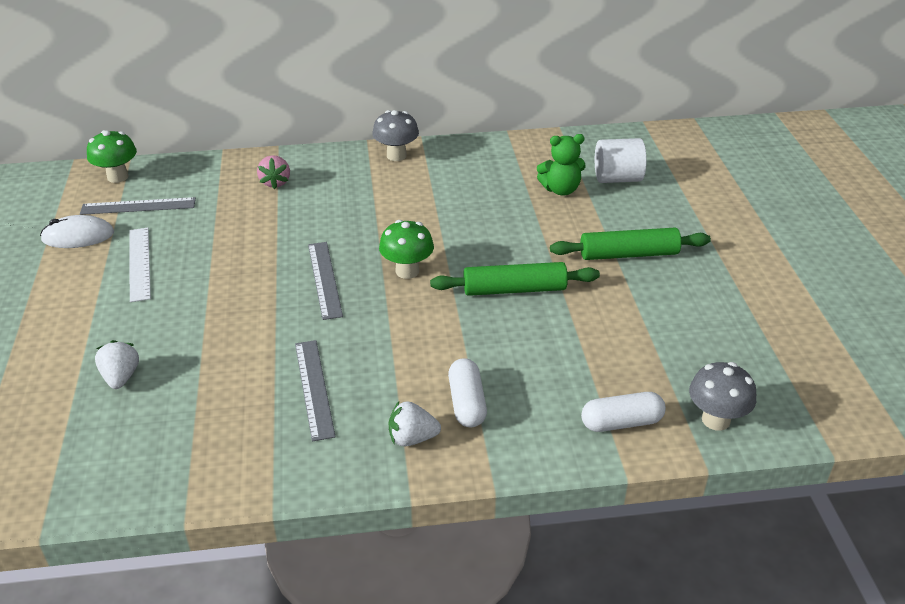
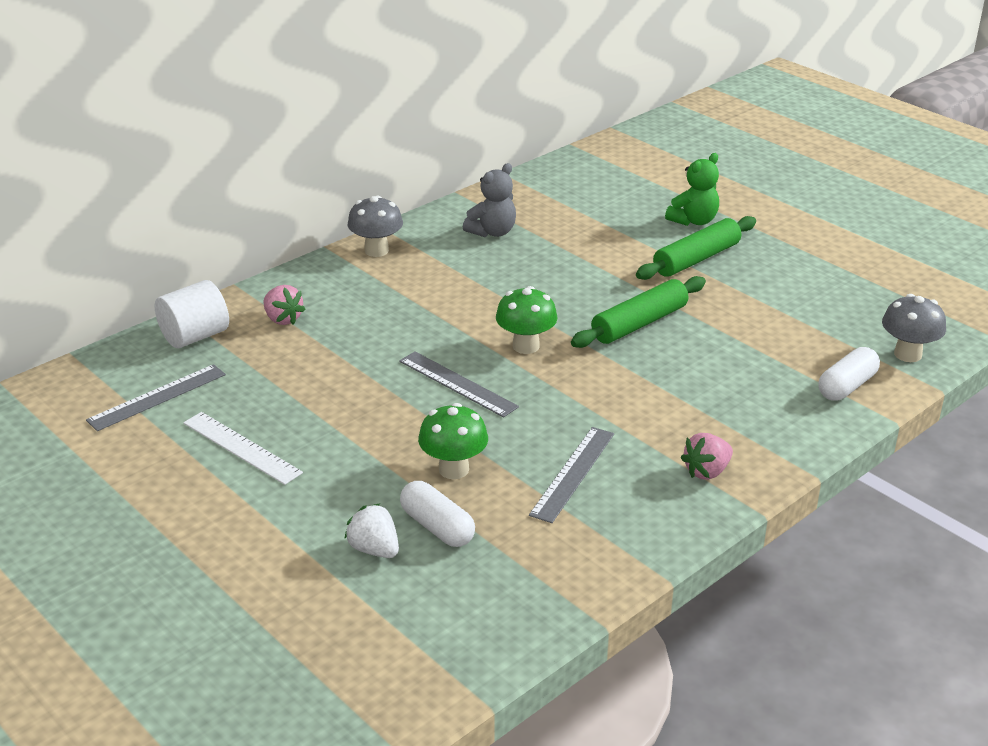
camera: 35 degrees left, 5 degrees down
(78, 236) = (128, 452): white mouse -> none
(117, 177) = (86, 379): green mushroom -> green mushroom (453, 469)
(314, 388) = (573, 473): grey ruler -> grey ruler turned 75 degrees clockwise
(412, 438) = (707, 471): white strawberry -> pink strawberry
(467, 403) = (715, 426): white capsule -> white capsule (437, 527)
(494, 171) = (492, 232): none -> grey teddy bear
(561, 190) = (573, 227): green teddy bear -> green teddy bear (693, 221)
(617, 178) = (610, 200): white cylinder -> white cylinder (195, 336)

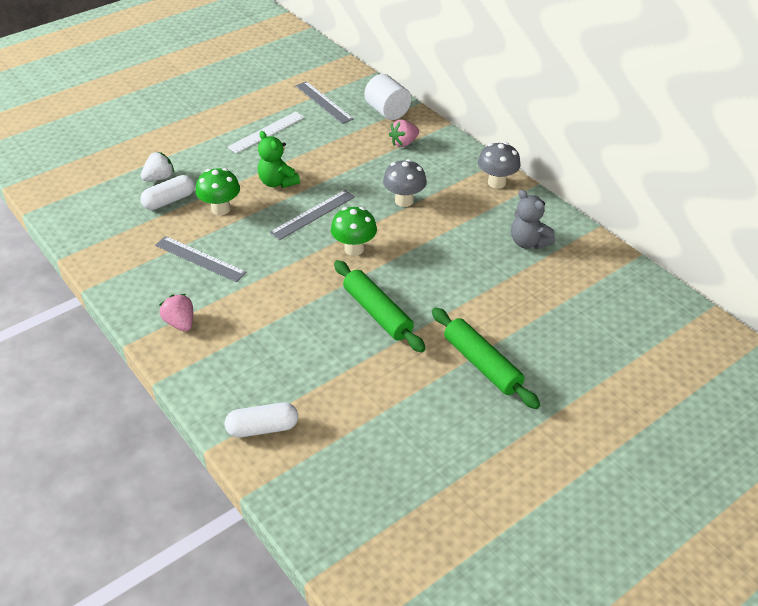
camera: 95 degrees right, 10 degrees up
(693, 221) = (557, 374): green teddy bear -> green teddy bear (277, 182)
(846, 386) = (262, 428): white capsule -> white capsule turned 60 degrees counterclockwise
(907, 354) = (302, 486): grey mushroom -> grey mushroom (404, 201)

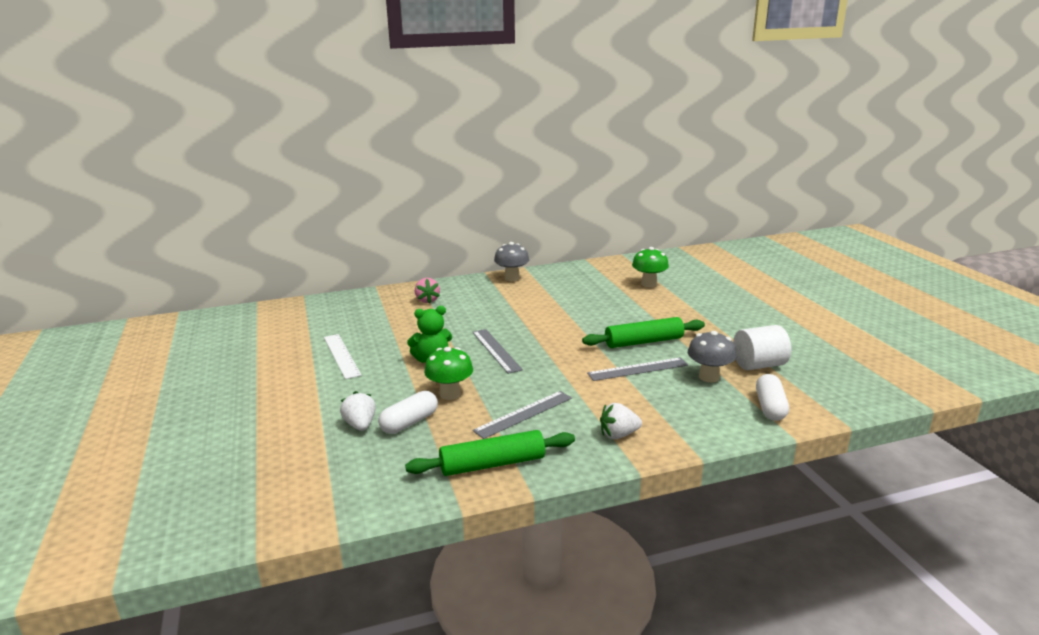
camera: 70 degrees left, 20 degrees down
(169, 201) = (409, 422): white capsule -> white capsule turned 60 degrees clockwise
(180, 323) = (618, 435): pink strawberry -> white strawberry
(323, 102) = (324, 323): grey ruler -> grey ruler (638, 369)
(354, 249) = (557, 339): green mushroom -> green mushroom (649, 284)
(387, 111) = (373, 299): white cylinder -> white cylinder (759, 365)
(404, 201) = (507, 312): grey mushroom -> grey mushroom (709, 377)
(482, 364) = (714, 315): green rolling pin -> green rolling pin (492, 464)
(528, 242) = (589, 280): grey teddy bear -> none

